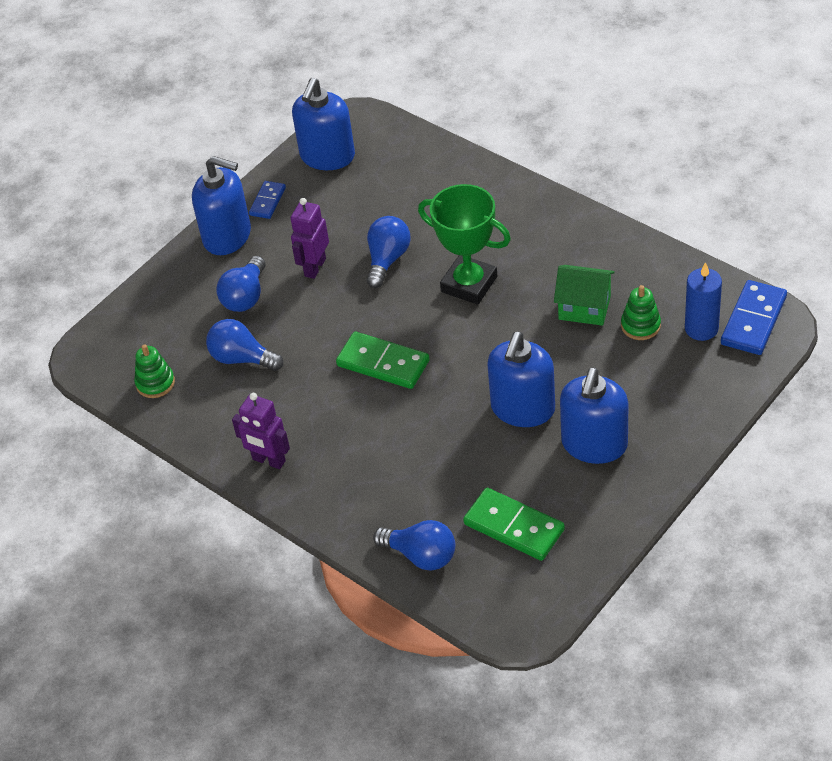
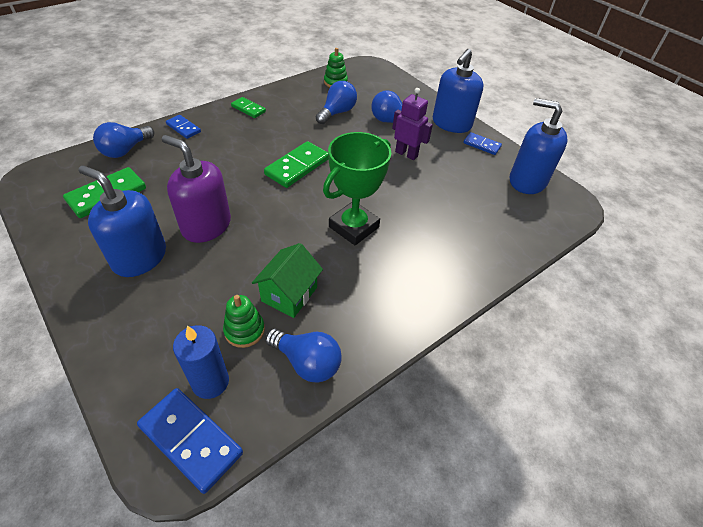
camera: 95 degrees right, 0 degrees up
(268, 460) = (248, 109): purple robot -> green domino
(345, 515) = (183, 128): none -> blue domino
(387, 260) = (400, 189): blue light bulb -> blue light bulb (307, 362)
(522, 408) = (206, 225): blue soap dispenser -> purple soap dispenser

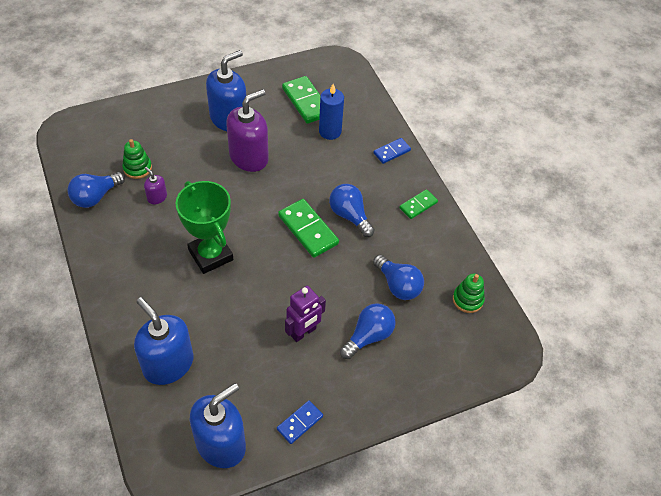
camera: 105 degrees right, 5 degrees up
(125, 150) = (364, 112): blue light bulb -> blue light bulb (350, 216)
(191, 439) = (75, 136): blue domino -> none
(210, 382) = (107, 147): blue candle -> blue candle (330, 131)
(289, 294) = (157, 197): green house -> purple soap dispenser
(451, 124) = (352, 405): blue soap dispenser -> blue soap dispenser (168, 364)

